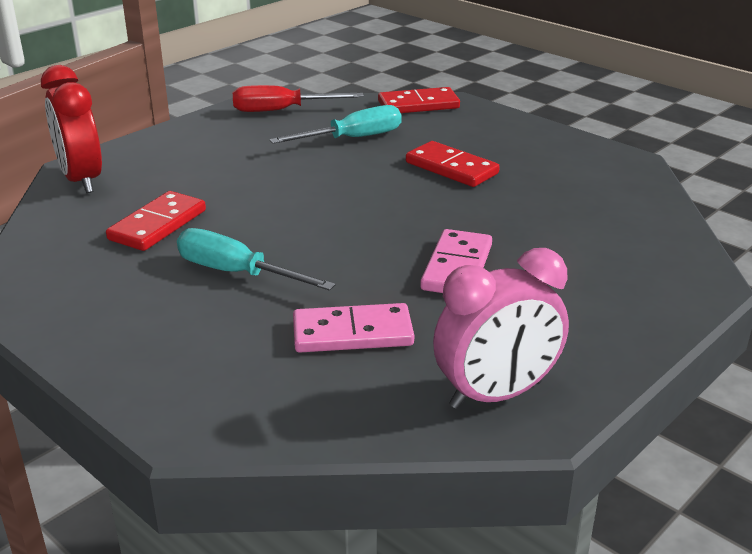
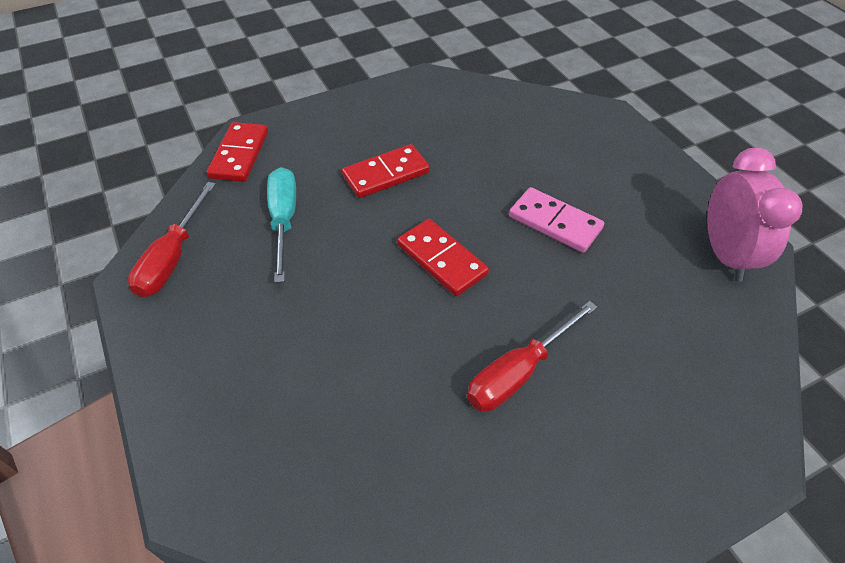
camera: 70 degrees left, 20 degrees up
(81, 180) = (236, 495): red clock -> none
(157, 225) = (394, 425): red domino -> red domino (441, 259)
(237, 273) = (519, 372): turquoise screwdriver -> red screwdriver
(352, 333) = (636, 312): pink domino -> none

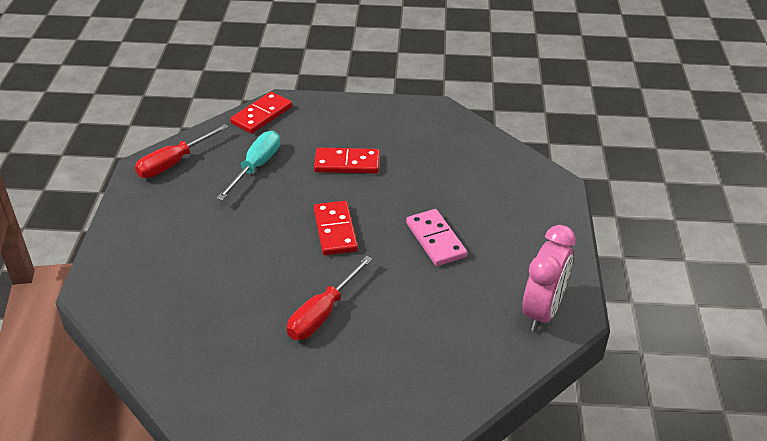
camera: 30 degrees right, 10 degrees down
(519, 372) = (323, 313): red screwdriver -> red screwdriver turned 45 degrees counterclockwise

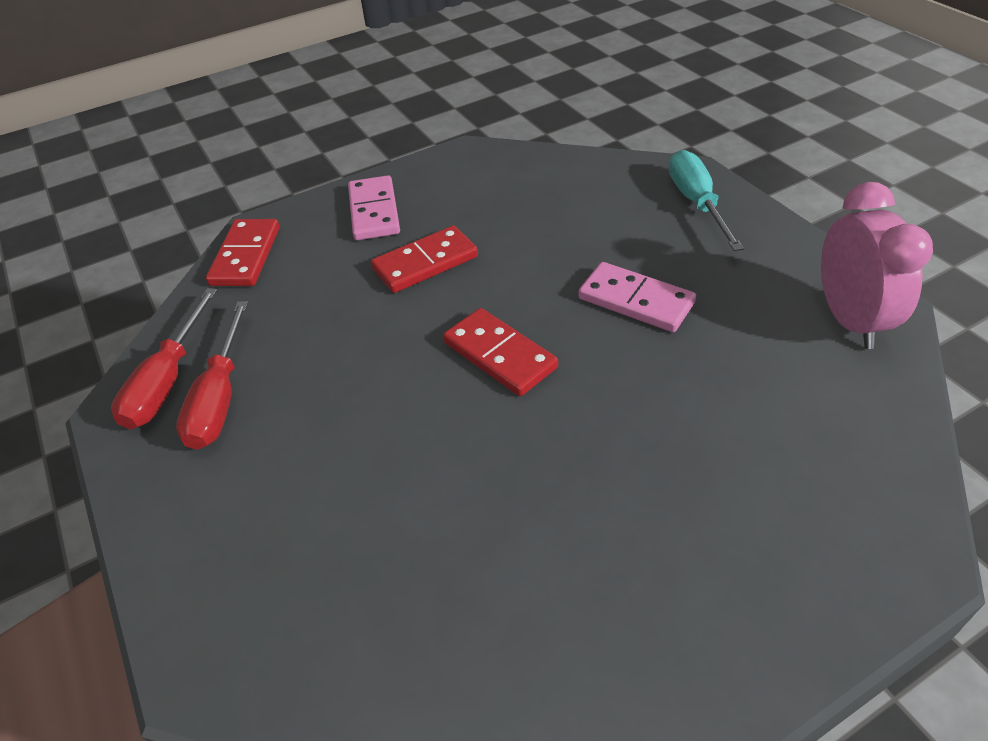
camera: 30 degrees left, 5 degrees up
(256, 167) = (303, 326): turquoise screwdriver -> turquoise screwdriver (696, 203)
(323, 313) = (605, 480): red screwdriver -> red screwdriver (220, 398)
(349, 121) = (374, 211): none -> pink domino

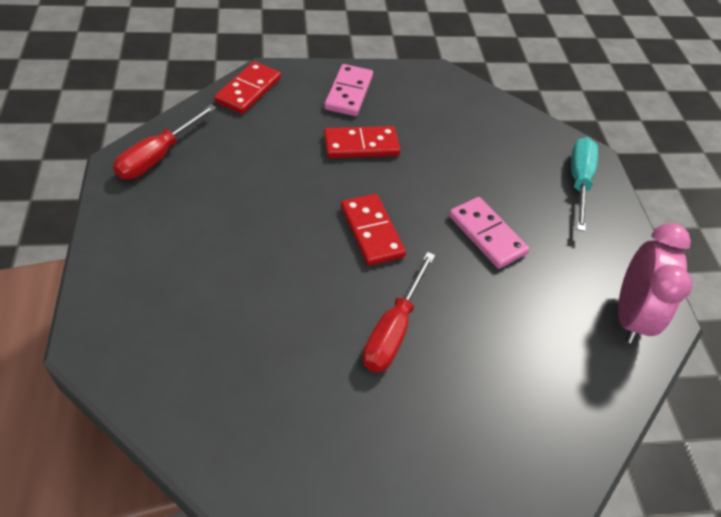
camera: 15 degrees right, 5 degrees up
(220, 398) = (183, 182): red screwdriver -> red screwdriver (393, 329)

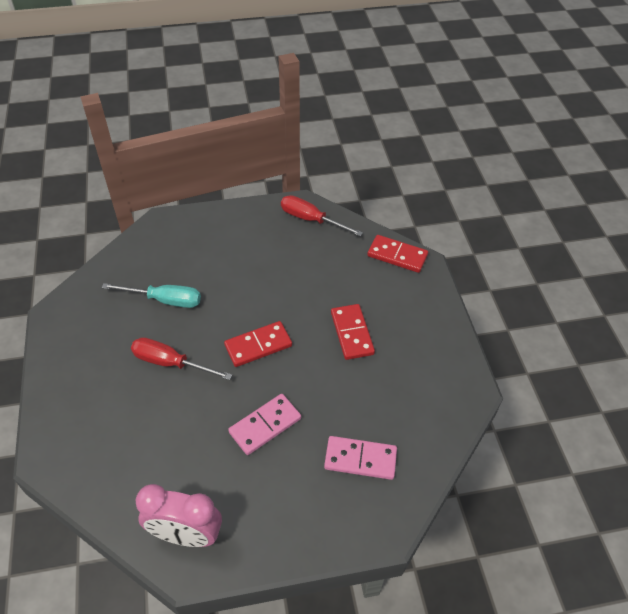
camera: 90 degrees right, 0 degrees up
(349, 93) = (417, 320): pink domino -> pink domino (360, 459)
(579, 182) = (344, 511): turquoise screwdriver -> turquoise screwdriver (164, 300)

